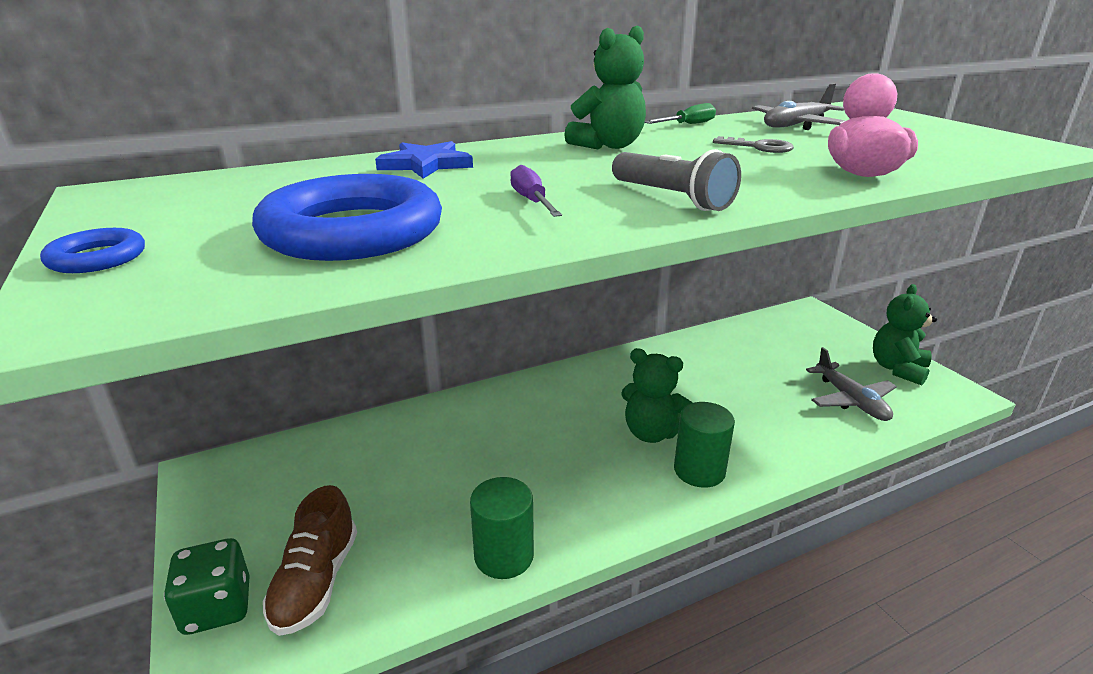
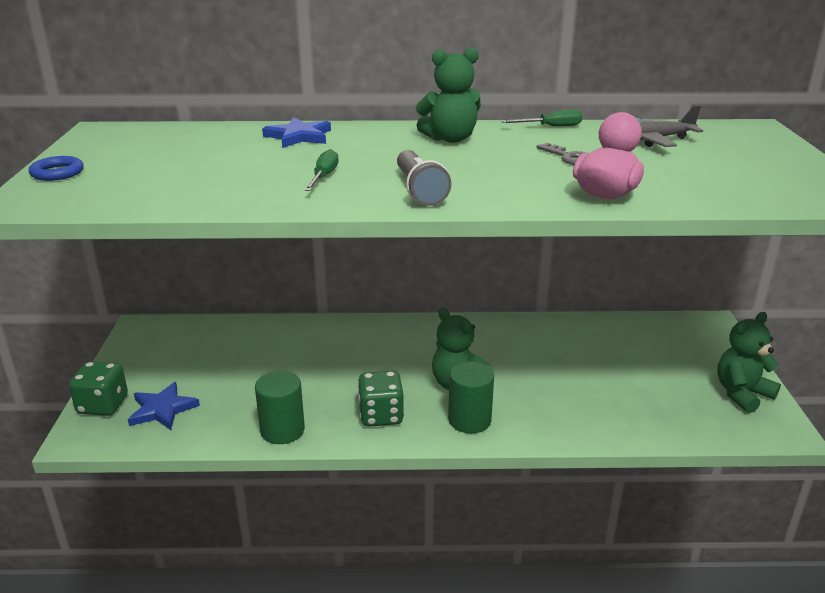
camera: 25 degrees right, 0 degrees up
(316, 582) = (162, 409): brown shoe -> blue star
(352, 231) = (194, 179): blue ring -> none
(532, 201) = (324, 177): purple screwdriver -> green screwdriver
(604, 496) = (381, 416): none -> green dice
(851, 400) = (661, 406): grey plane -> none

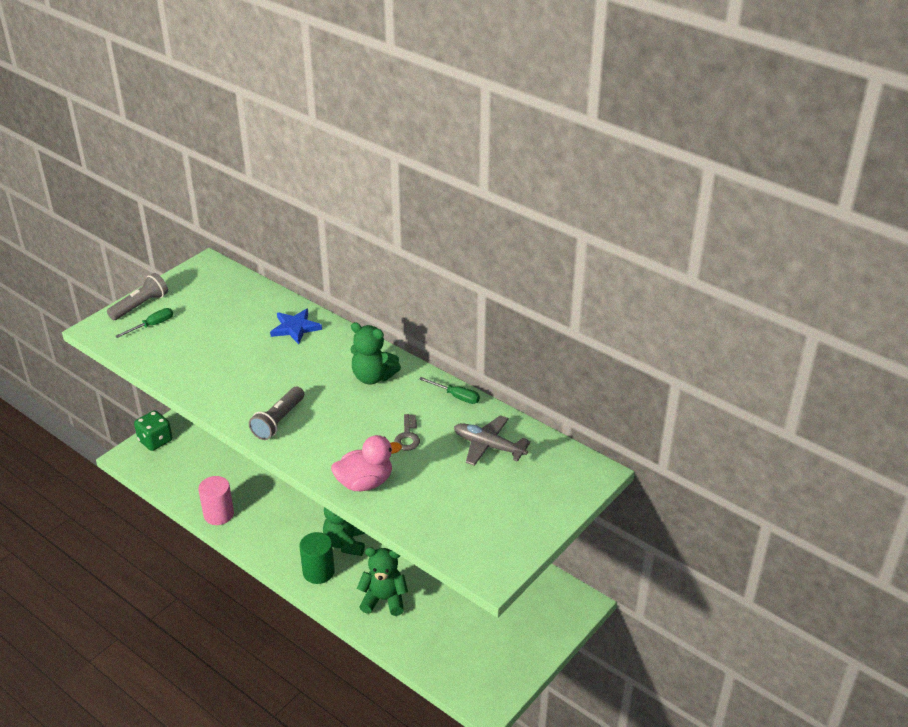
camera: 40 degrees right, 10 degrees up
(57, 173) = (140, 306): blue ring -> grey flashlight
(162, 409) = (179, 461): blue star -> none
(282, 430) = (218, 514): green cylinder -> pink cylinder
(324, 177) = (251, 380): green screwdriver -> green screwdriver (152, 325)
(381, 416) = (277, 537): green dice -> none
(742, 394) = (505, 665): green teddy bear -> green teddy bear (384, 599)

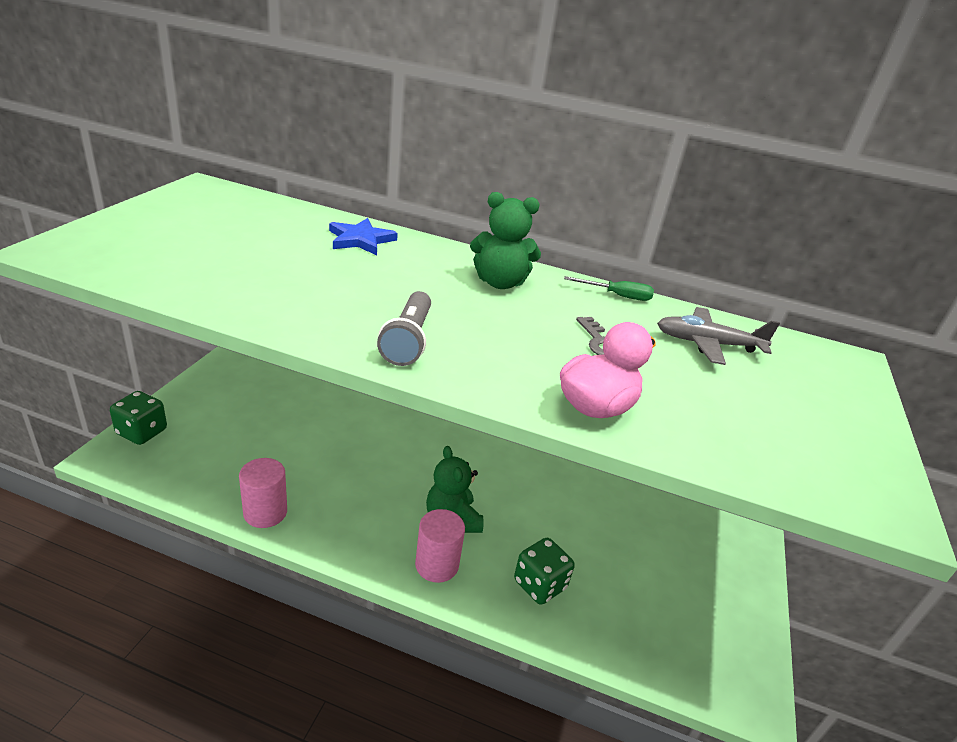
camera: 25 degrees left, 5 degrees down
(140, 306) = (117, 224): grey flashlight -> none
(152, 325) = (145, 243): green screwdriver -> none
(318, 572) = (437, 565): green cylinder -> pink cylinder
(384, 599) = (539, 585): green teddy bear -> green dice

